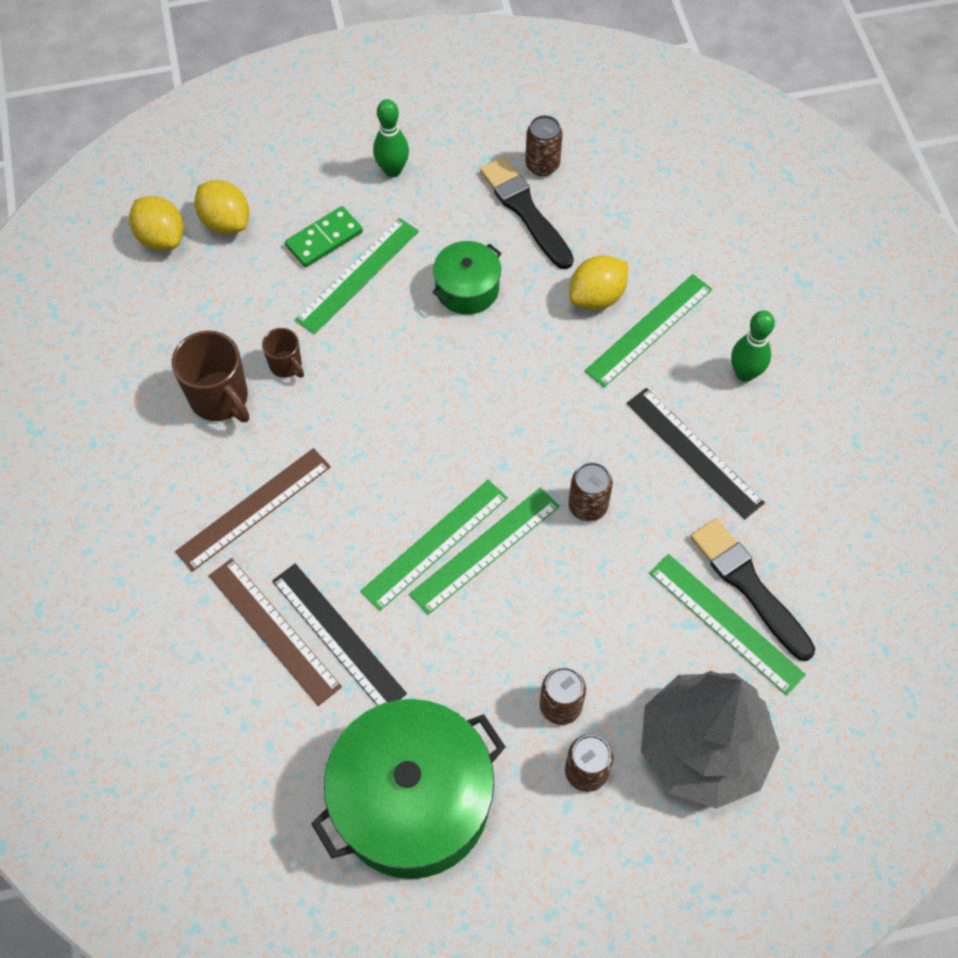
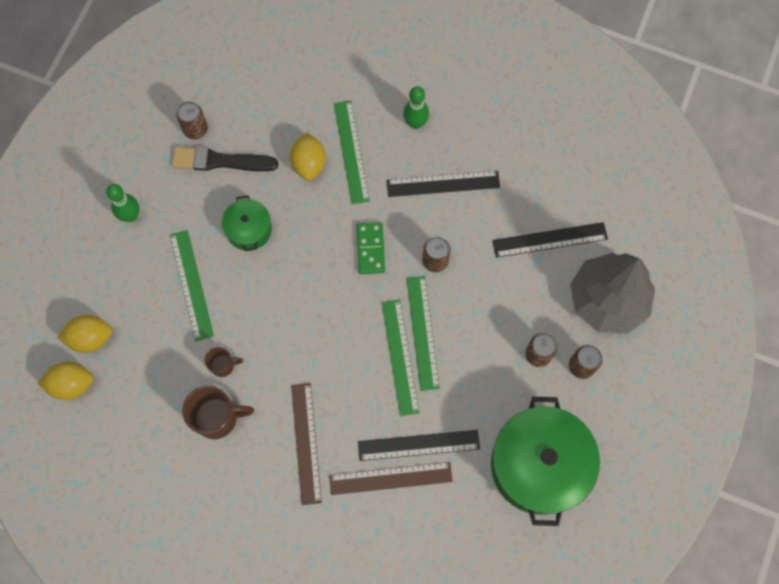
camera: 55 degrees left, 10 degrees up
(324, 239) = (150, 287): green domino -> green domino (370, 249)
(725, 623) = (550, 240): green ruler -> black ruler
(749, 586) = (538, 213): black brush -> none

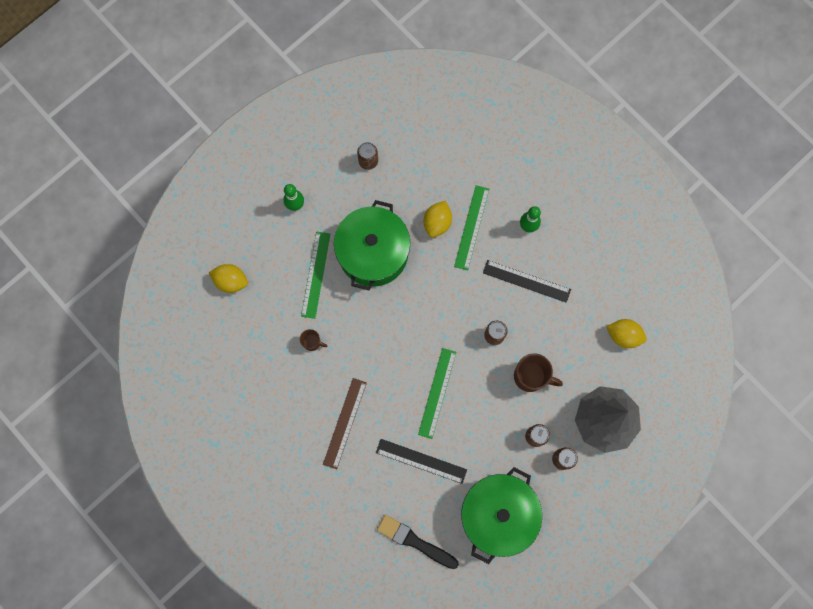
camera: 25 degrees right, 5 degrees up
(71, 384) = (205, 308): yellow lemon -> yellow lemon (623, 335)
(217, 418) = (292, 377): brown mug -> brown mug (530, 377)
(220, 161) = (375, 193): black brush -> black brush (415, 541)
(249, 230) = (373, 253): green pot -> green pot, size x2.00
(370, 249) = (452, 305): green domino -> none
(390, 478) = (391, 474): brown ruler -> none
(423, 332) = (461, 383): green ruler -> none
(550, 240) = (584, 357): black ruler -> none

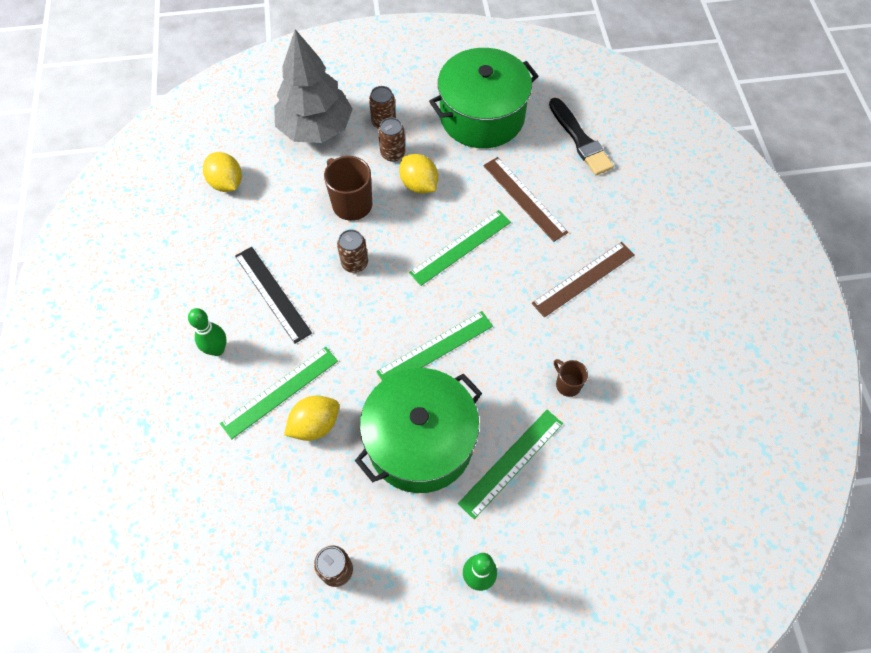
camera: 145 degrees left, 15 degrees down
(231, 281) = (630, 529): yellow lemon -> yellow lemon (419, 185)
(404, 312) = (435, 348): none -> green ruler
(421, 461) = (524, 198): black ruler -> brown ruler

